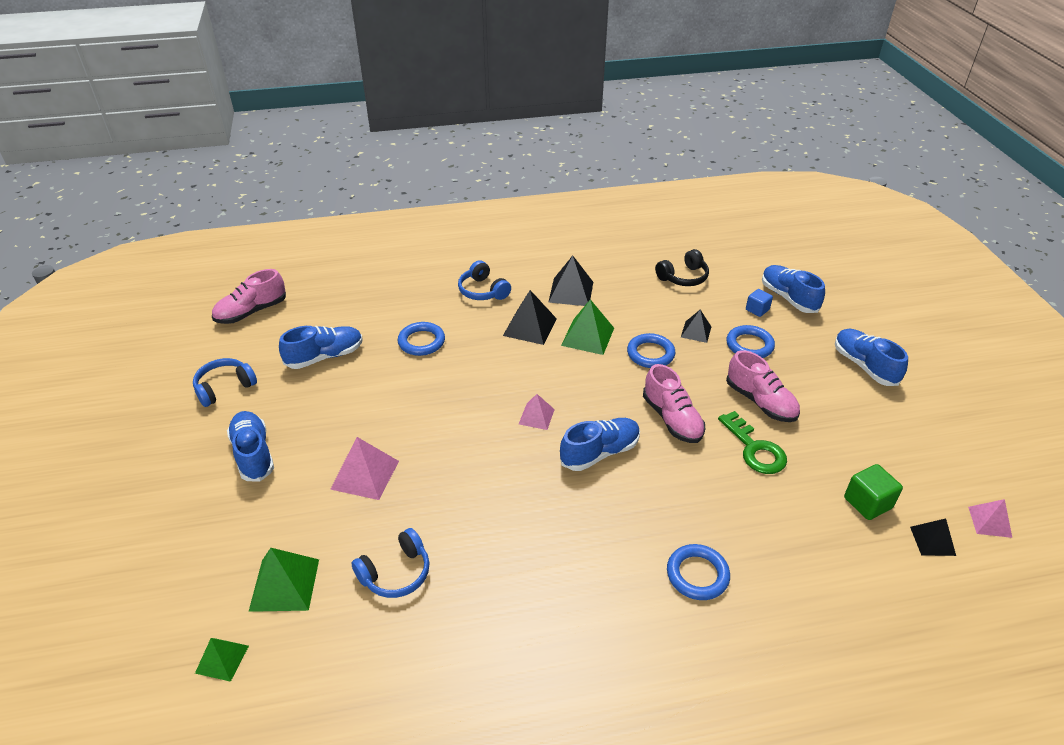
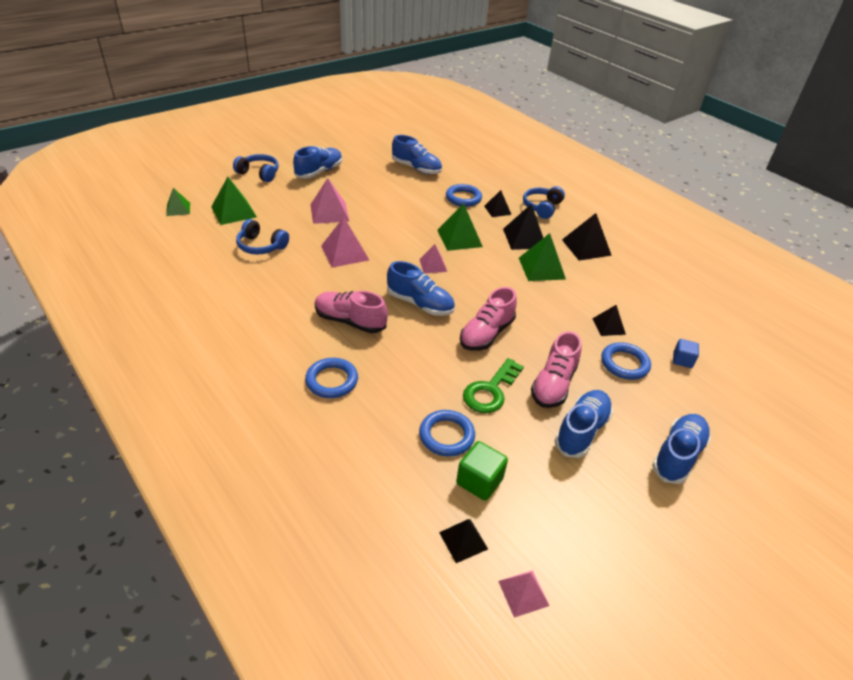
camera: 60 degrees right, 0 degrees up
(224, 387) = (362, 146): blue headphones -> blue headphones (259, 173)
(251, 312) = (431, 133): pink shoe -> pink shoe (350, 321)
(465, 325) = (497, 210): none -> black pyramid
(465, 487) = (345, 253): none -> pink pyramid
(498, 375) = (459, 238): none -> green pyramid
(650, 354) = (553, 306): blue ring -> blue ring (446, 436)
(683, 277) = (676, 303): black headphones -> none
(788, 298) = (726, 380): blue shoe -> blue shoe (581, 431)

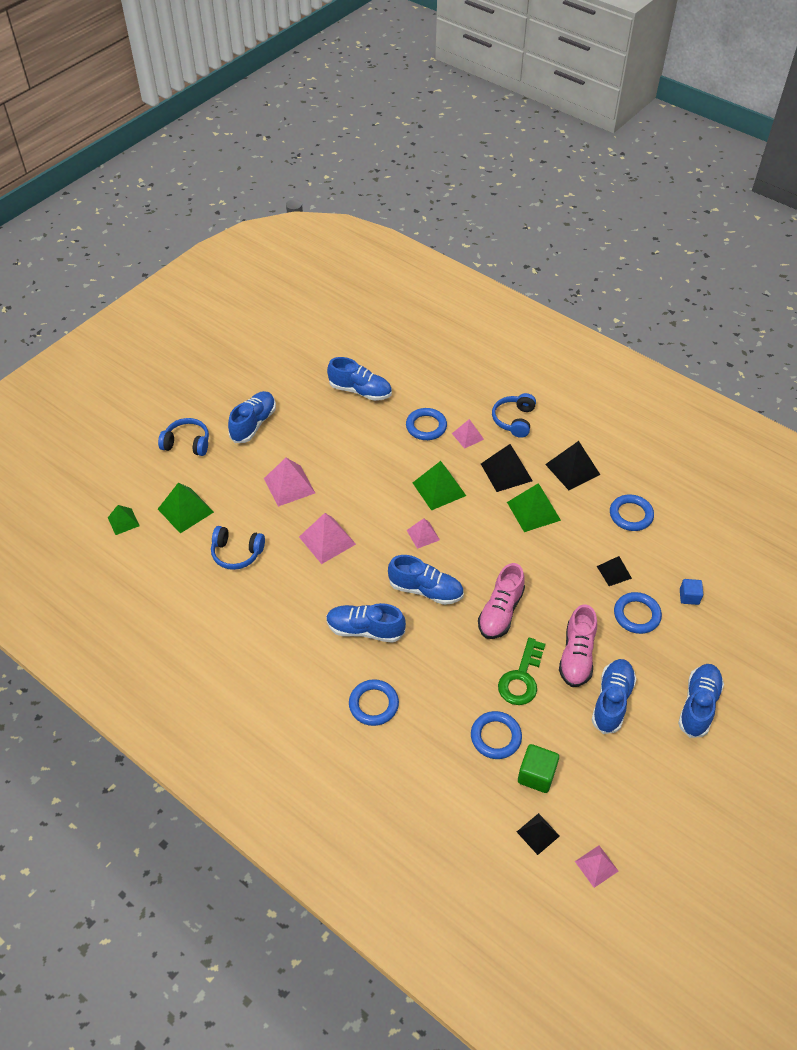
camera: 10 degrees left, 10 degrees up
(350, 321) = (365, 630): pink shoe -> blue shoe
(497, 210) = (467, 436): black pyramid -> pink pyramid
(634, 288) = (631, 515): none -> blue ring

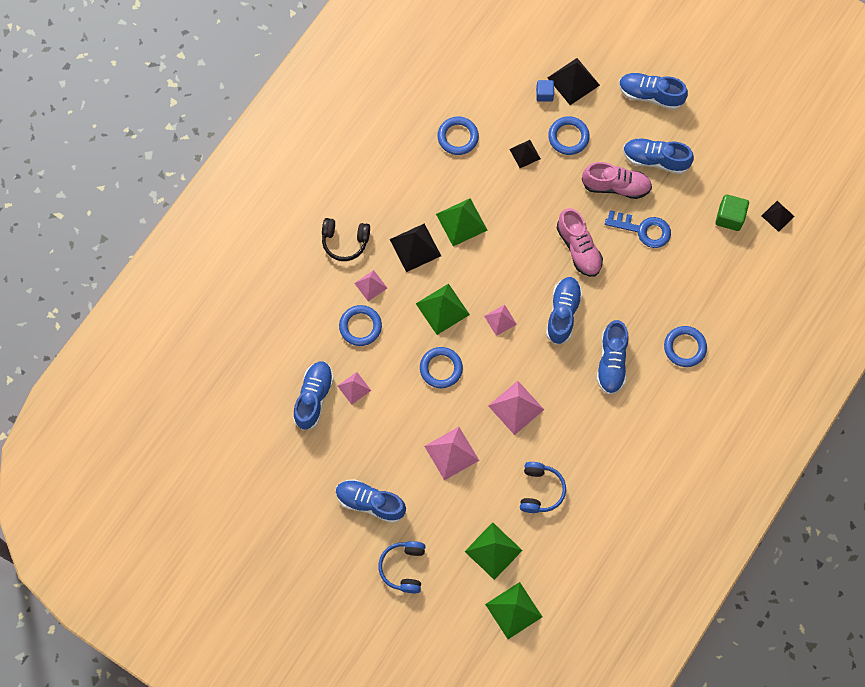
camera: 95 degrees left, 20 degrees up
(123, 521) = (513, 610): green pyramid -> green pyramid, size x1.63
(495, 737) = (701, 249): blue ring -> blue ring (441, 368)
(500, 612) = (578, 248): pink shoe -> pink shoe turned 45 degrees clockwise
(514, 420) = (345, 241): blue headphones -> black headphones
(521, 678) = (643, 230): green key -> blue key
(572, 469) = (406, 187): black pyramid -> black pyramid (573, 81)
(596, 866) = (796, 175): pink pyramid -> pink pyramid (354, 388)

